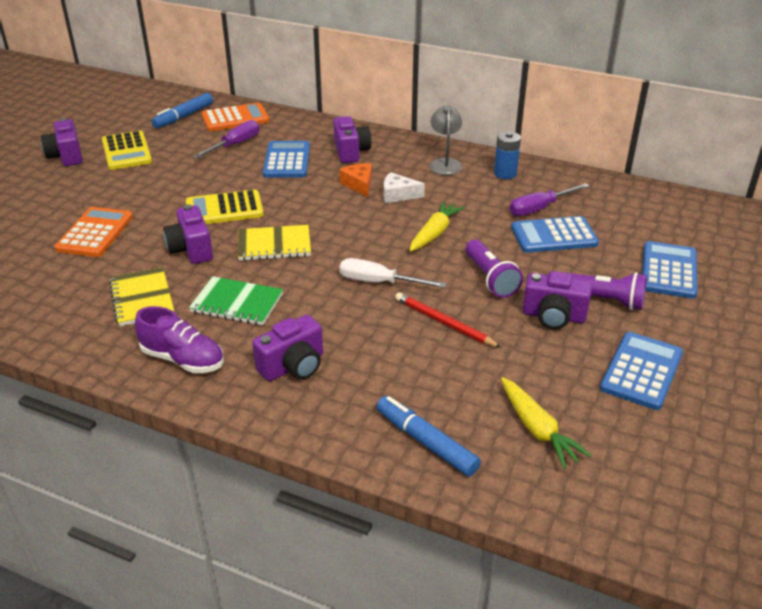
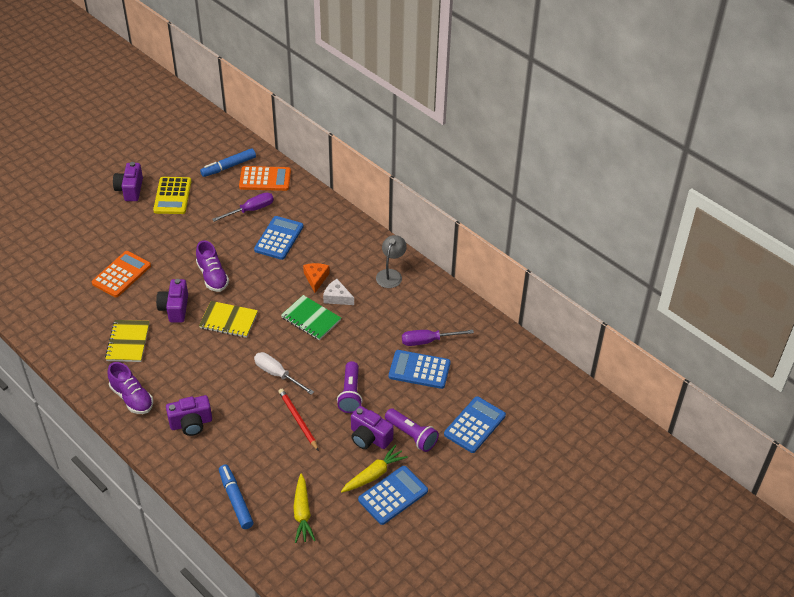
camera: 20 degrees right, 10 degrees up
(224, 209) = (212, 276): yellow calculator -> purple shoe
(237, 303) = (182, 364): green notebook -> green notebook (311, 319)
(351, 152) = (329, 242): purple camera -> none
(434, 233) = (339, 342): yellow carrot -> yellow carrot (374, 474)
(505, 174) = (427, 298): blue battery -> none

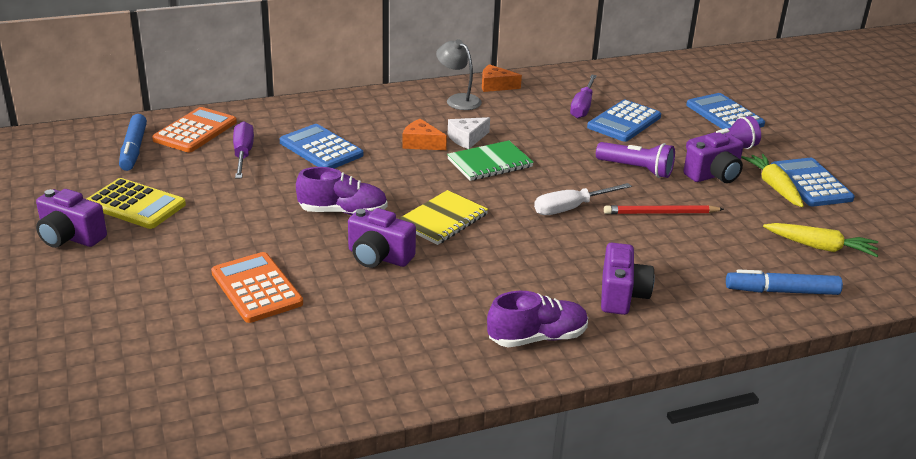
camera: 65 degrees left, 15 degrees down
(128, 342) = (413, 315): yellow notebook -> none
(428, 285) = (495, 86): none -> orange cheese

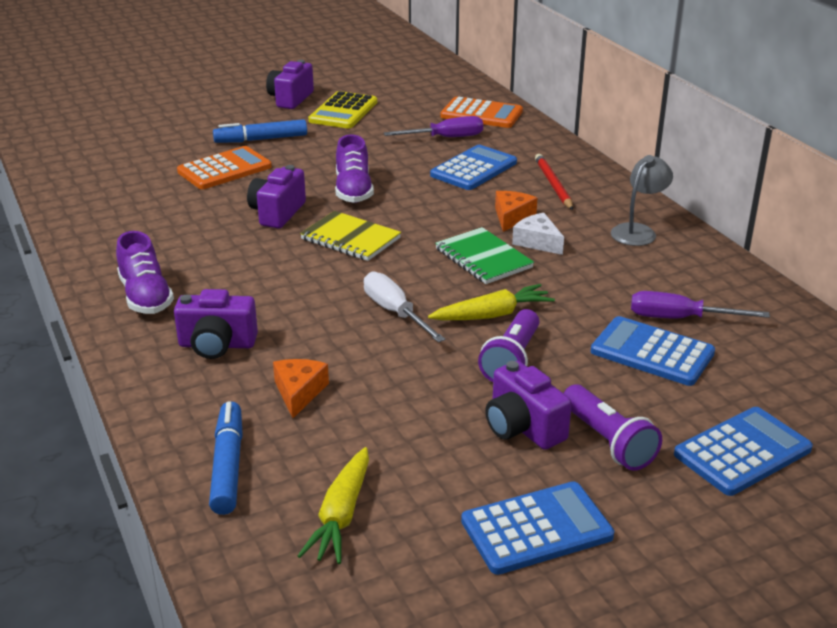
camera: 85 degrees right, 0 degrees up
(133, 149) = (436, 97): blue marker -> blue marker (261, 139)
(495, 86) = (698, 253): orange cheese -> orange cheese (299, 392)
(661, 213) = (401, 377): red pencil -> red pencil (553, 184)
(774, 187) = (510, 485): yellow carrot -> yellow carrot (492, 315)

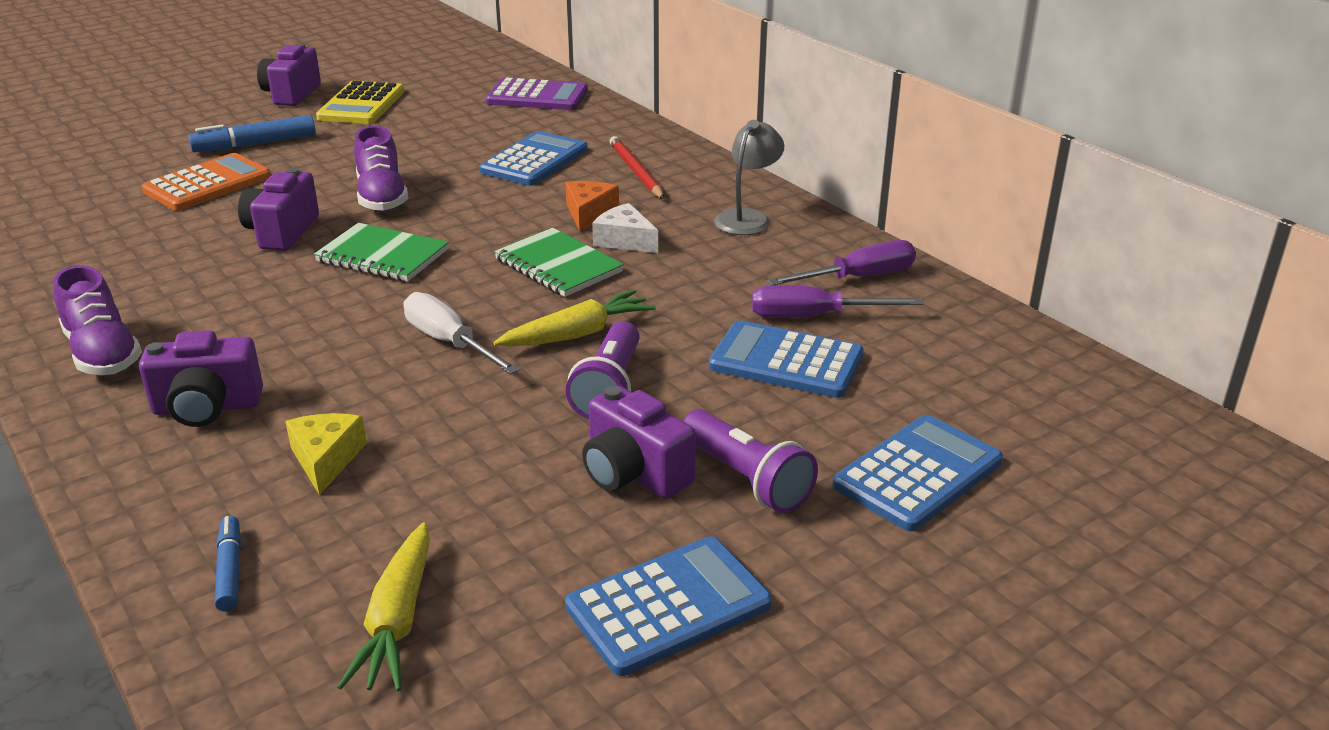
camera: 10 degrees left, 0 degrees up
(228, 465) = (230, 570): blue marker -> blue marker, size x0.60
(299, 392) = (326, 459): orange cheese -> yellow cheese
(350, 239) = (382, 256): yellow notebook -> green notebook
(446, 138) = (495, 127): purple screwdriver -> purple screwdriver (858, 278)
(481, 114) = (537, 97): orange calculator -> purple calculator

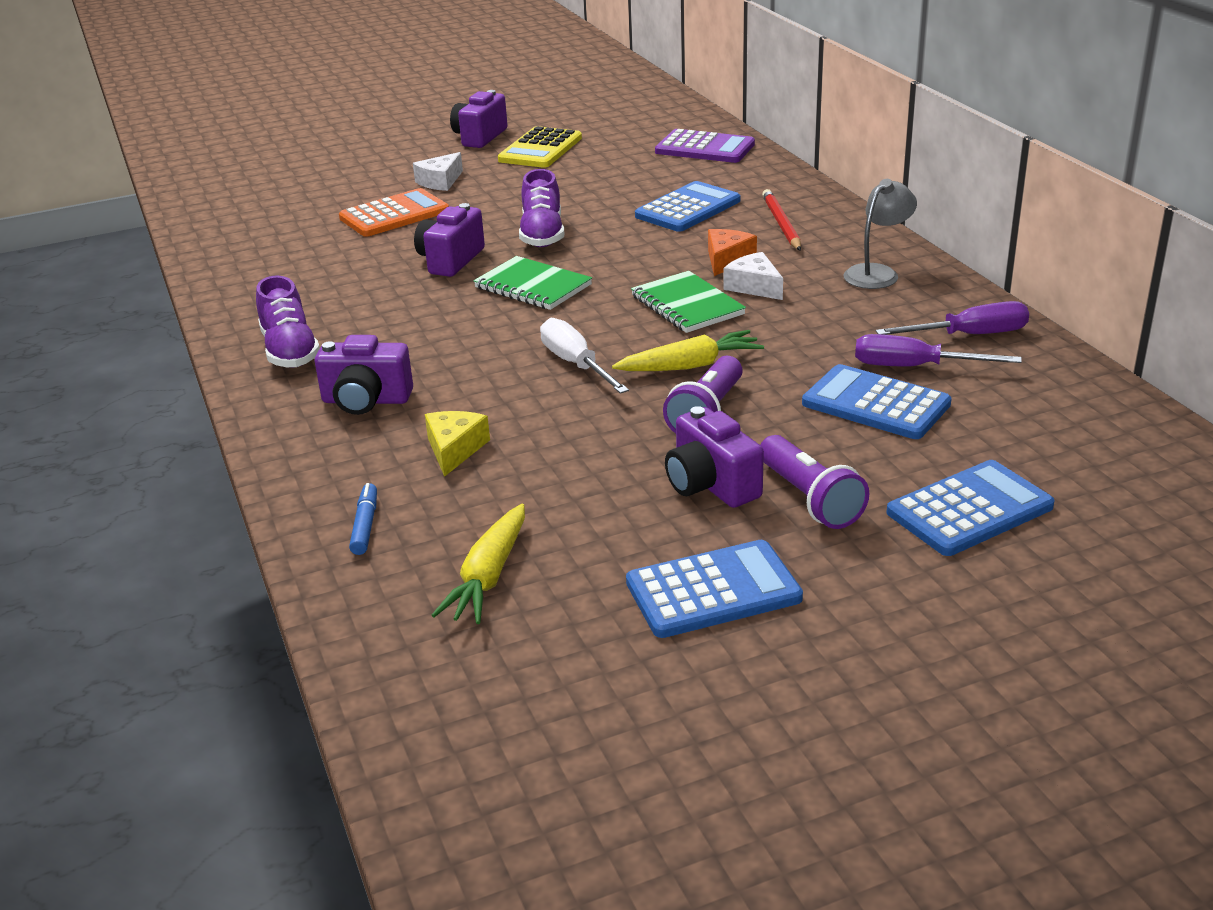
camera: 15 degrees right, 0 degrees up
(255, 144) = (440, 181): blue marker -> white cheese

